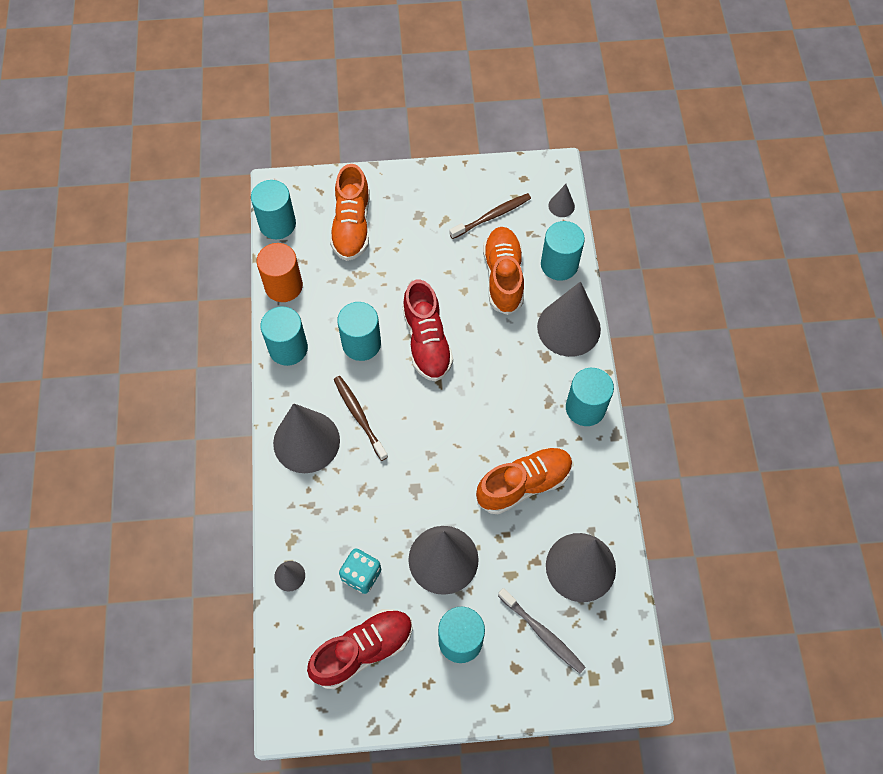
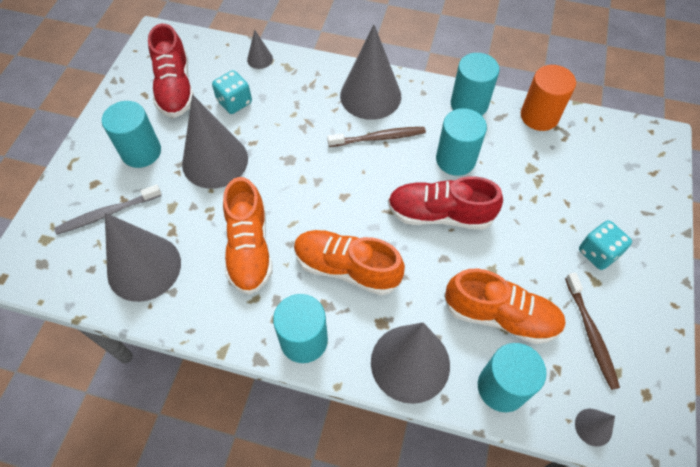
camera: 110 degrees right, 5 degrees down
(277, 224) = (615, 128): turquoise cylinder -> none
(352, 226) = (602, 188): orange shoe -> orange shoe (346, 268)
(418, 220) = (598, 253): none -> turquoise dice

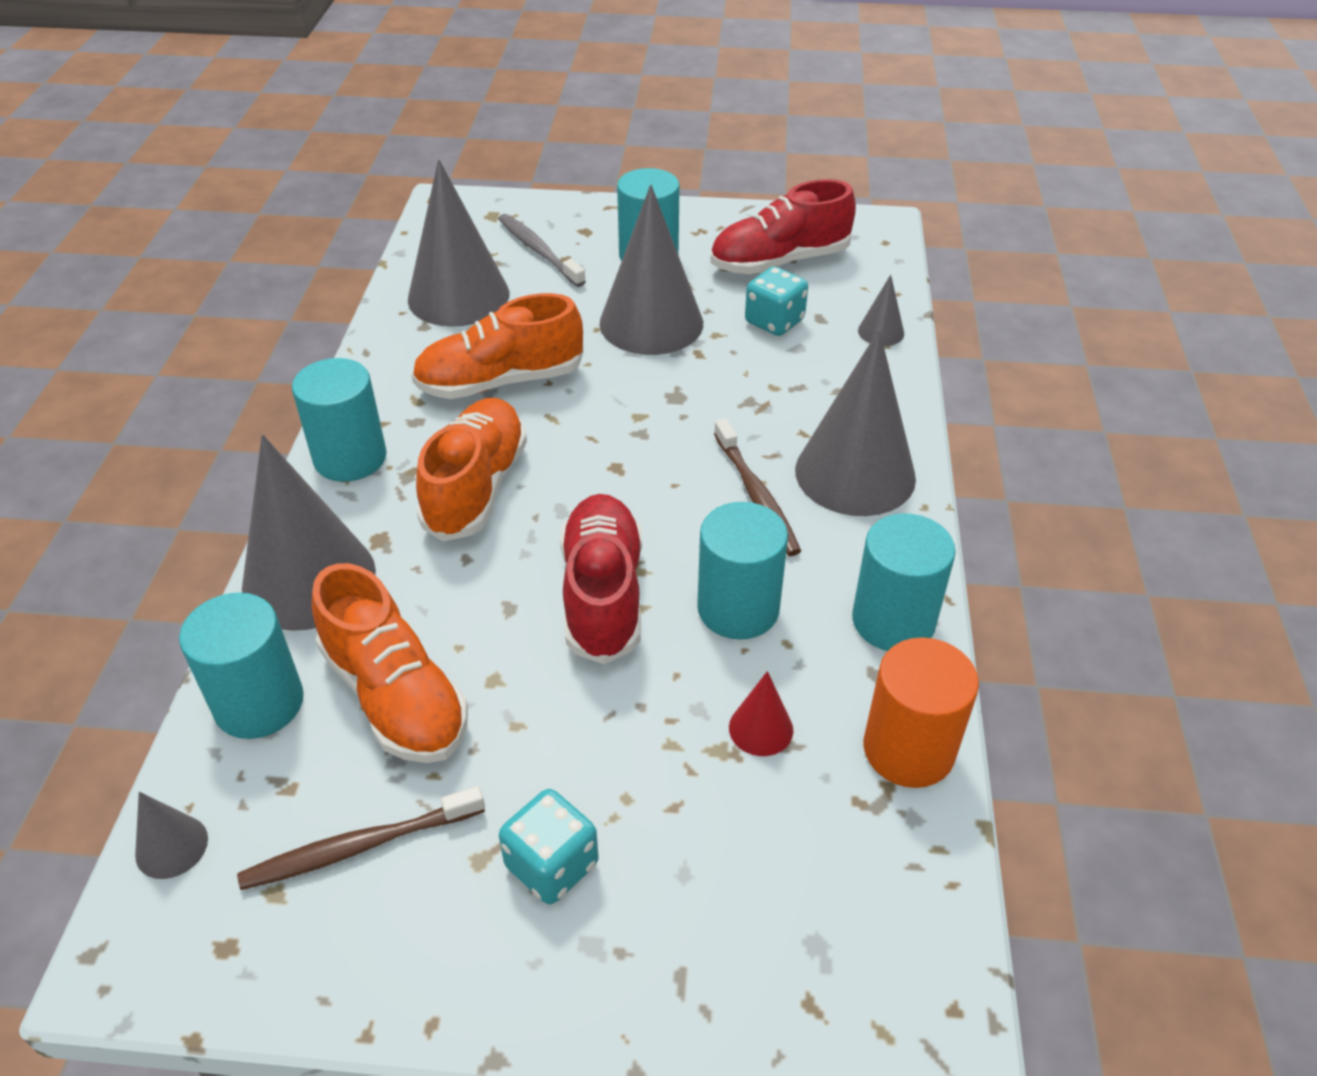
camera: 80 degrees right, 15 degrees down
(500, 316) = (395, 696): orange shoe -> orange shoe turned 45 degrees counterclockwise
(527, 164) = (761, 728): none -> red cone

